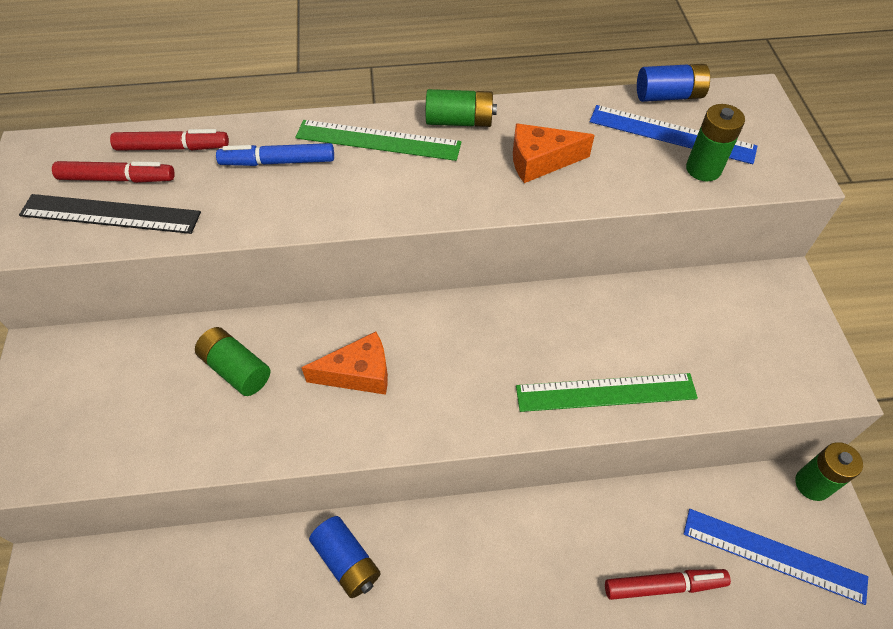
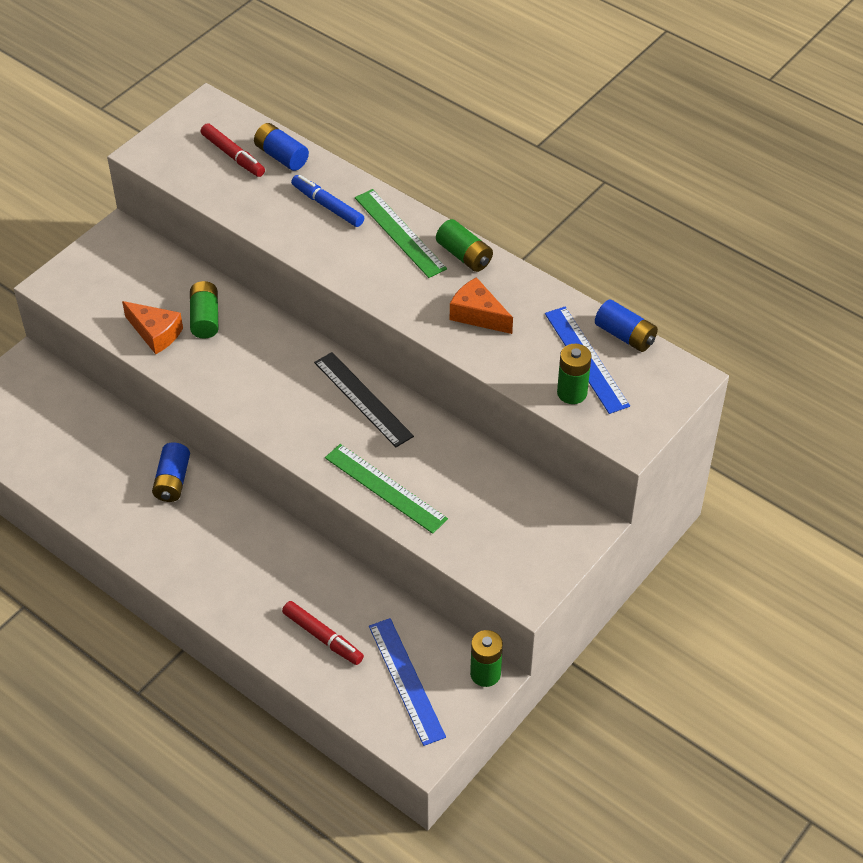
camera: 45 degrees right, 5 degrees down
(110, 214) = (208, 175): black ruler -> black ruler (362, 399)
(173, 148) = (281, 156): red marker -> blue battery
(359, 373) = (264, 370): orange cheese -> orange cheese (155, 333)

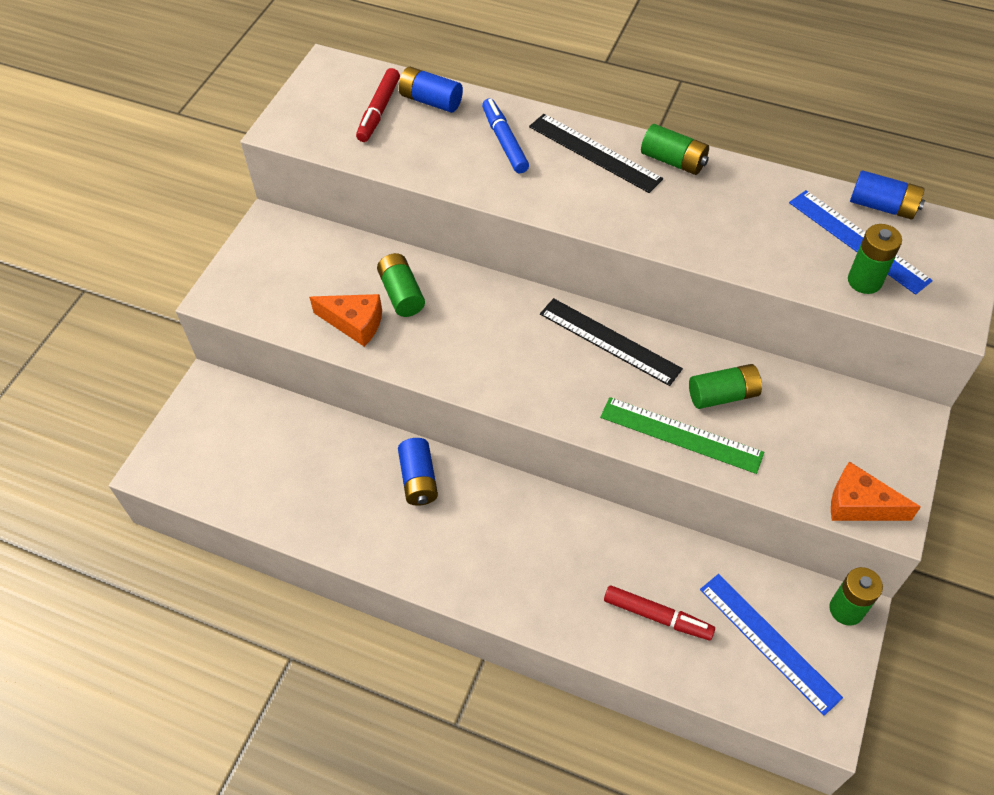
camera: 15 degrees left, 5 degrees up
(233, 155) = (379, 111): red marker -> red marker turned 75 degrees clockwise
(327, 206) = (504, 141): blue marker -> blue marker turned 45 degrees clockwise
(400, 233) = (594, 152): green ruler -> black ruler
(437, 465) = (722, 395): none -> green battery
(477, 315) = (720, 220): orange cheese -> orange cheese (859, 504)

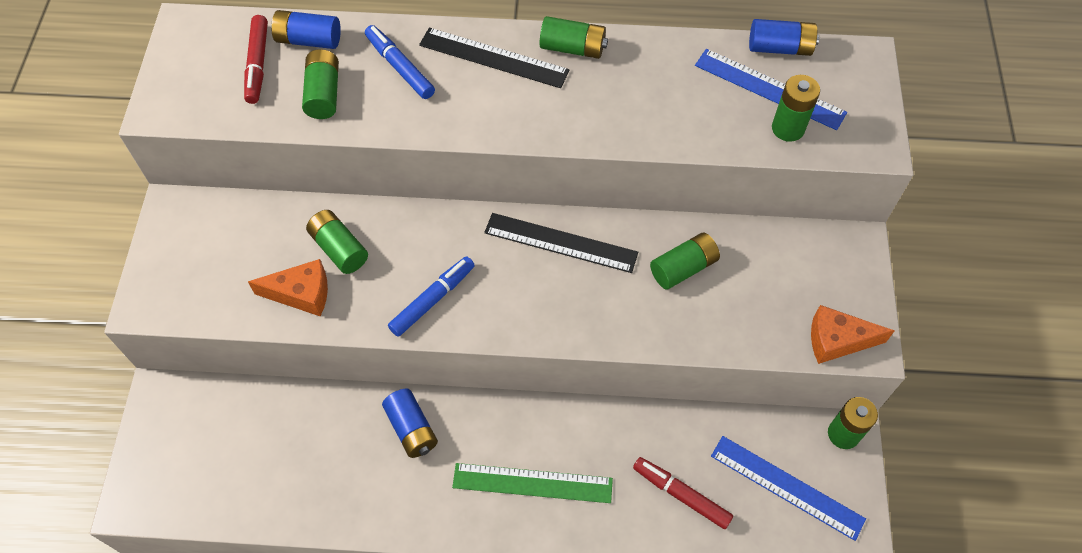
camera: 20 degrees left, 5 degrees up
(427, 148) = (323, 94): none -> green battery
(471, 359) = (432, 299): none -> blue marker
(657, 616) = (681, 495): red marker -> red marker turned 150 degrees counterclockwise
(681, 434) = (658, 319): green ruler -> green ruler (532, 482)

